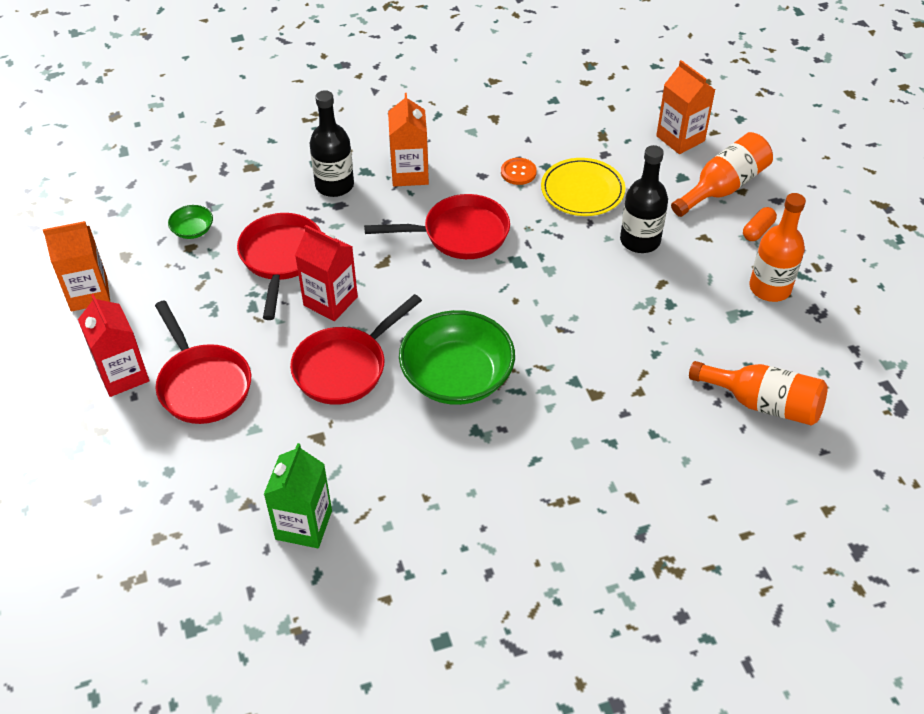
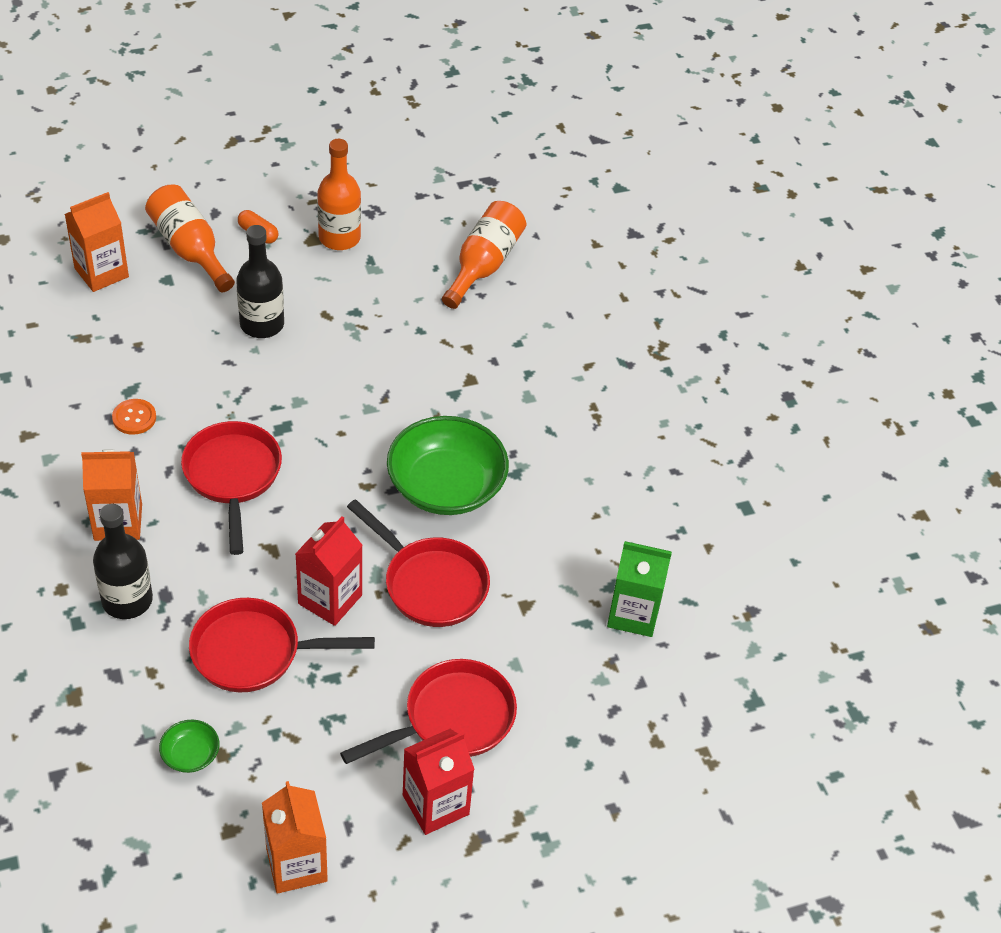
camera: 95 degrees left, 0 degrees up
(582, 190) = (175, 363): yellow plate -> none

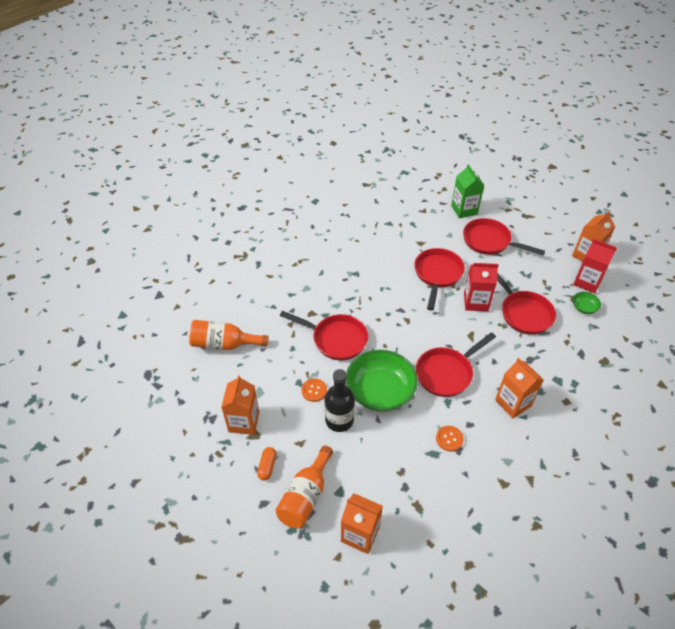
camera: 115 degrees left, 0 degrees up
(127, 600) = (546, 372): black bottle -> none
(329, 321) = (314, 390): none -> orange button
(339, 238) = (244, 422): orange bottle -> orange carton
(397, 384) = (336, 339): none -> red pan
(435, 805) = (526, 231): red carton -> red carton (587, 282)
(446, 486) = (383, 293): green bowl -> green bowl (380, 391)
(633, 614) = (396, 213): green carton -> green carton (464, 210)

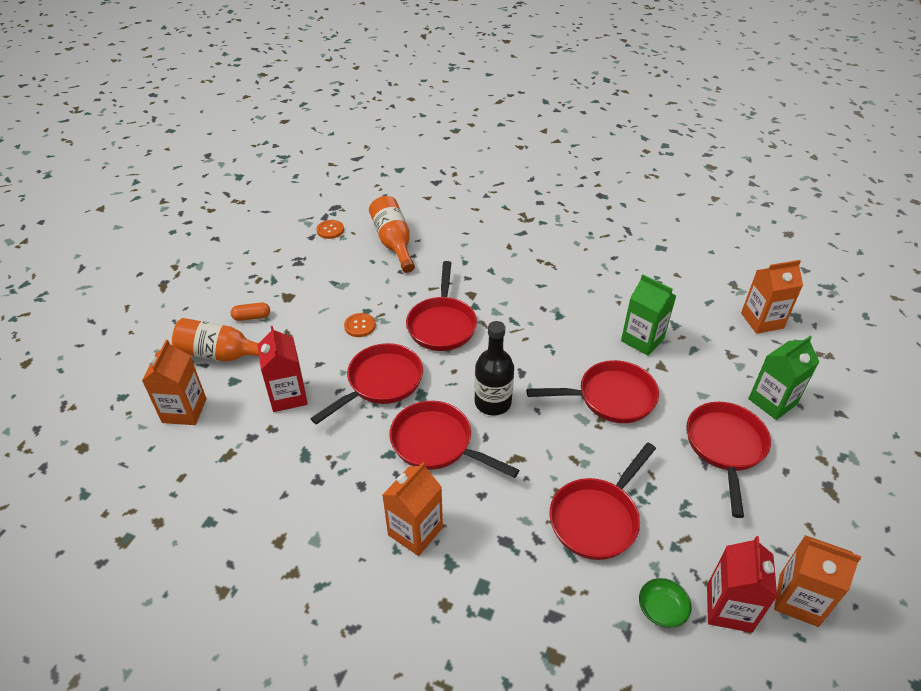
camera: 70 degrees right, 5 degrees down
(244, 422) = (301, 285): orange carton -> orange carton (762, 320)
(339, 420) = (326, 357): black bottle -> black bottle (493, 402)
(380, 391) = (381, 383): green bowl -> red pan
(395, 242) = (642, 340): none -> green carton
(449, 439) = (332, 467): orange button -> orange button (330, 230)
(476, 302) = (584, 452): red carton -> red carton (288, 396)

